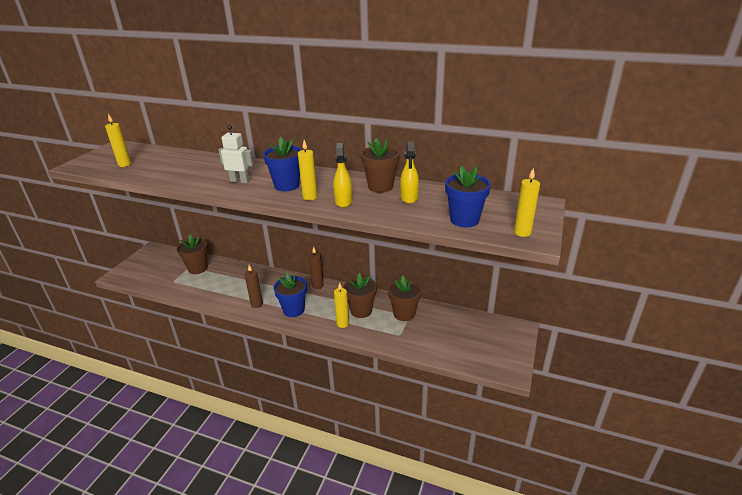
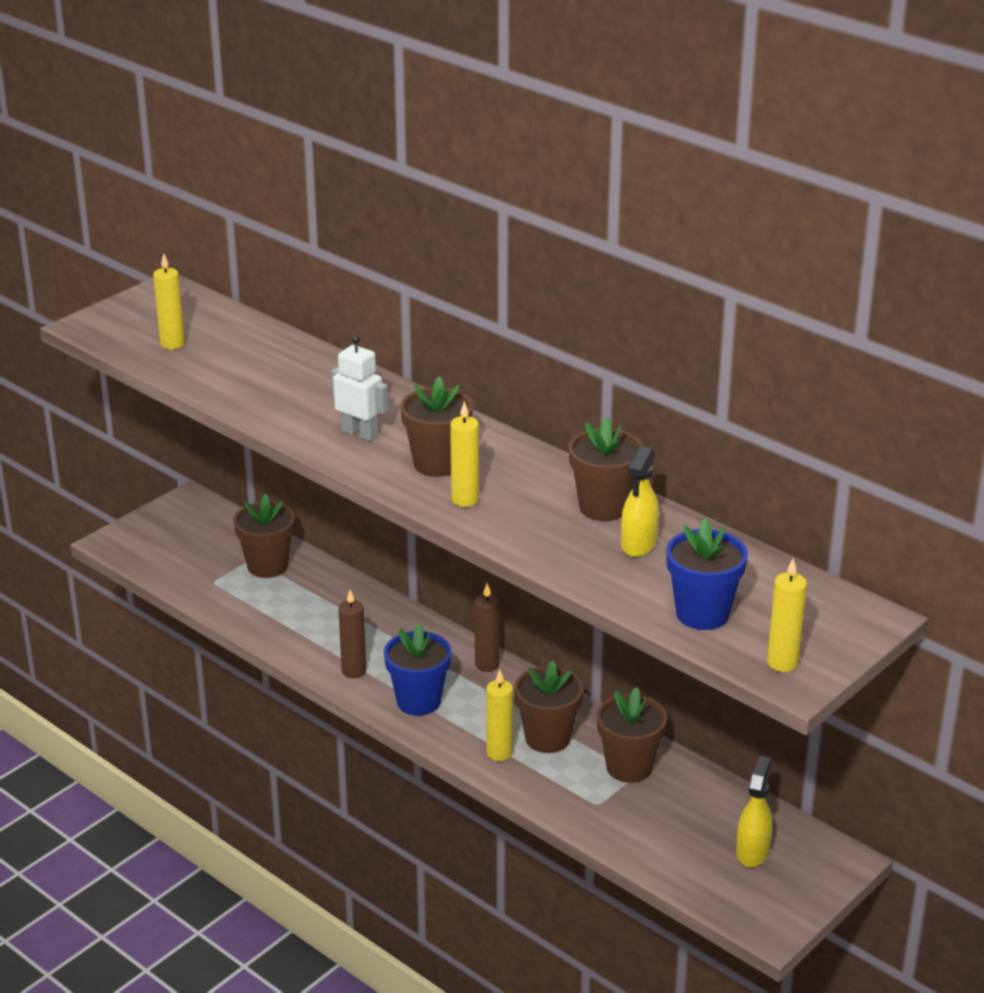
camera: 20 degrees right, 0 degrees up
(287, 185) = (437, 464): blue flower pot -> brown flower pot
(343, 201) = (518, 523): yellow spray bottle -> yellow spray bottle (752, 852)

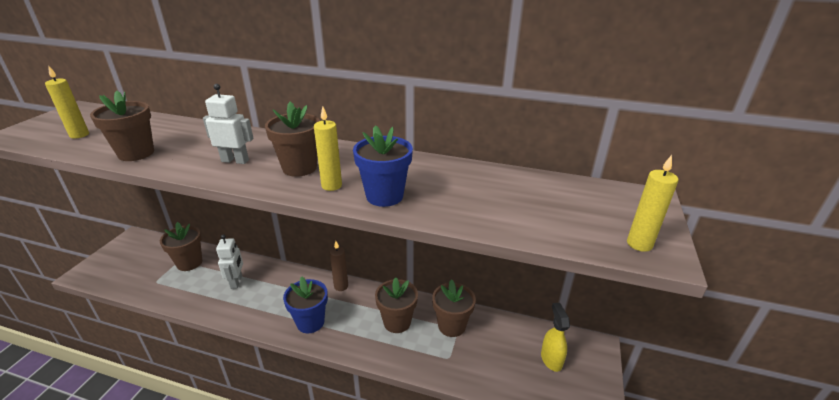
camera: 25 degrees left, 0 degrees up
(330, 614) = (236, 282): none -> white robot
(354, 671) = (262, 314): brown candle -> none
(499, 753) = (374, 342): yellow candle -> none
(603, 507) = (427, 170): brown flower pot -> brown flower pot (136, 153)
(638, 545) = (468, 187): yellow spray bottle -> none
(702, 614) = (552, 223): blue flower pot -> blue flower pot (384, 196)

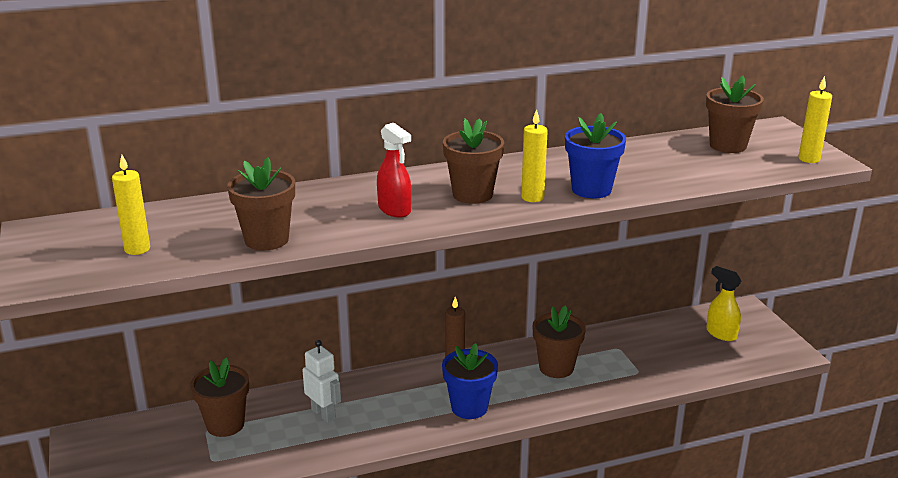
camera: 35 degrees left, 5 degrees down
(235, 161) = (394, 210): white robot -> red spray bottle
(451, 326) = (610, 347): brown flower pot -> brown flower pot (728, 145)

